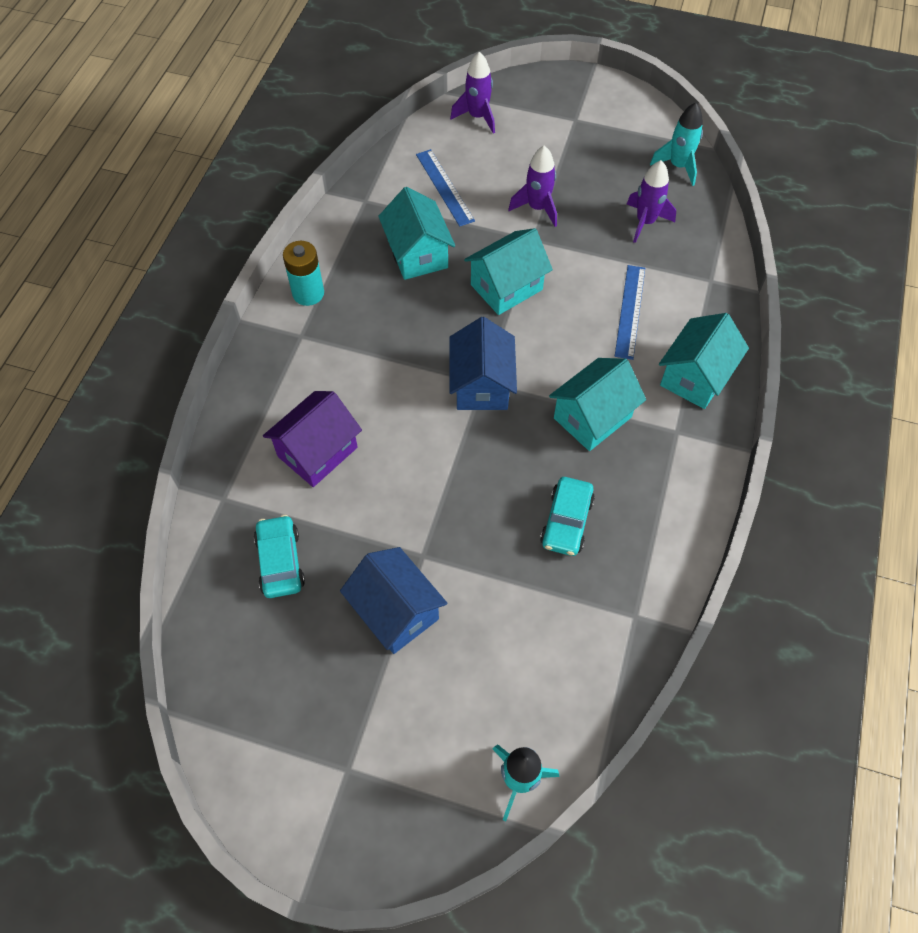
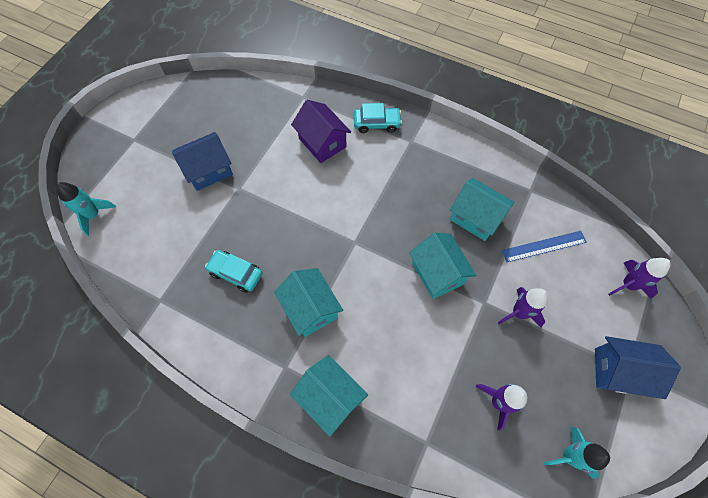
camera: 100 degrees right, 5 degrees up
(280, 561) = (256, 120): turquoise car -> turquoise car (376, 123)
(308, 293) = (446, 148): turquoise battery -> none
(417, 254) = (475, 218): turquoise house -> turquoise house turned 45 degrees clockwise
(481, 385) = (353, 241): blue house -> blue house (618, 371)
(630, 311) = (402, 362): blue ruler -> none

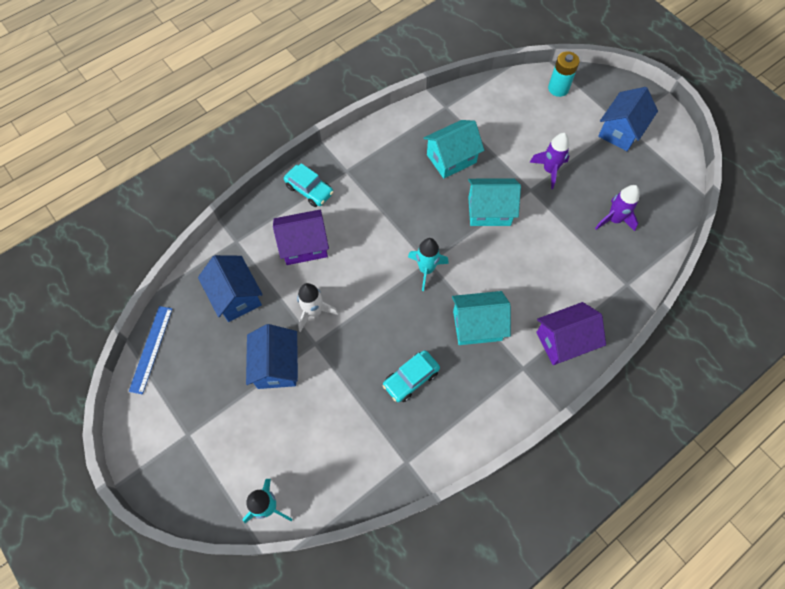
camera: 65 degrees left, 0 degrees up
(255, 118) = (236, 296): none -> blue house
(266, 176) = (314, 312): none -> white rocket
(330, 397) = (564, 341): turquoise house -> purple house
(376, 123) = (309, 190): turquoise car -> turquoise car turned 105 degrees clockwise
(544, 246) = (501, 124): blue ruler -> blue ruler (151, 349)
(569, 455) = (668, 194): turquoise rocket -> turquoise rocket (426, 270)
(628, 285) = (558, 88): purple rocket -> turquoise battery

